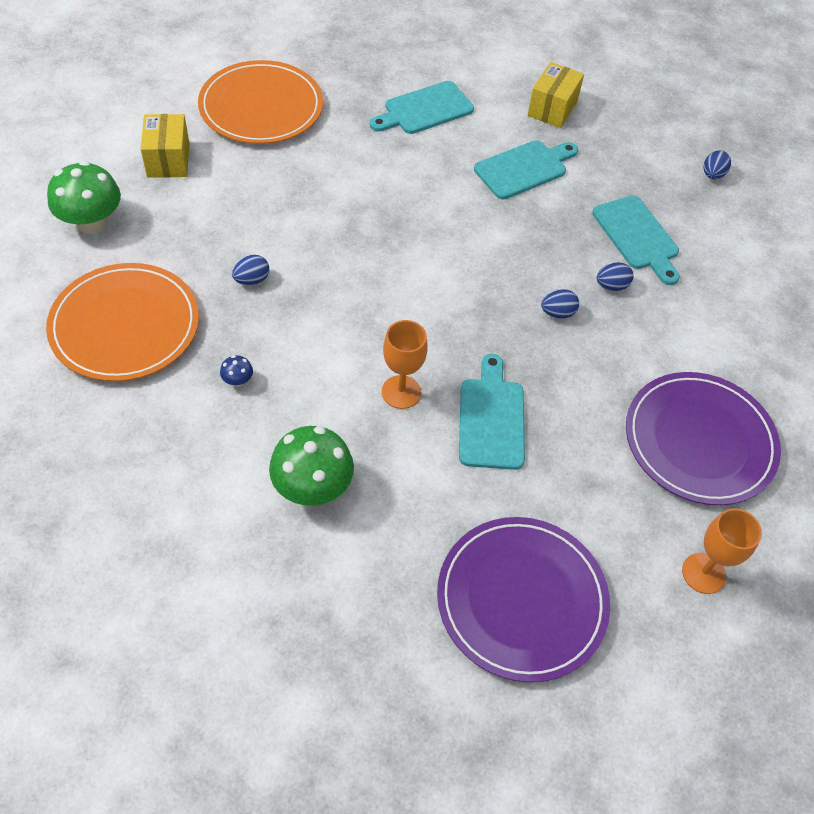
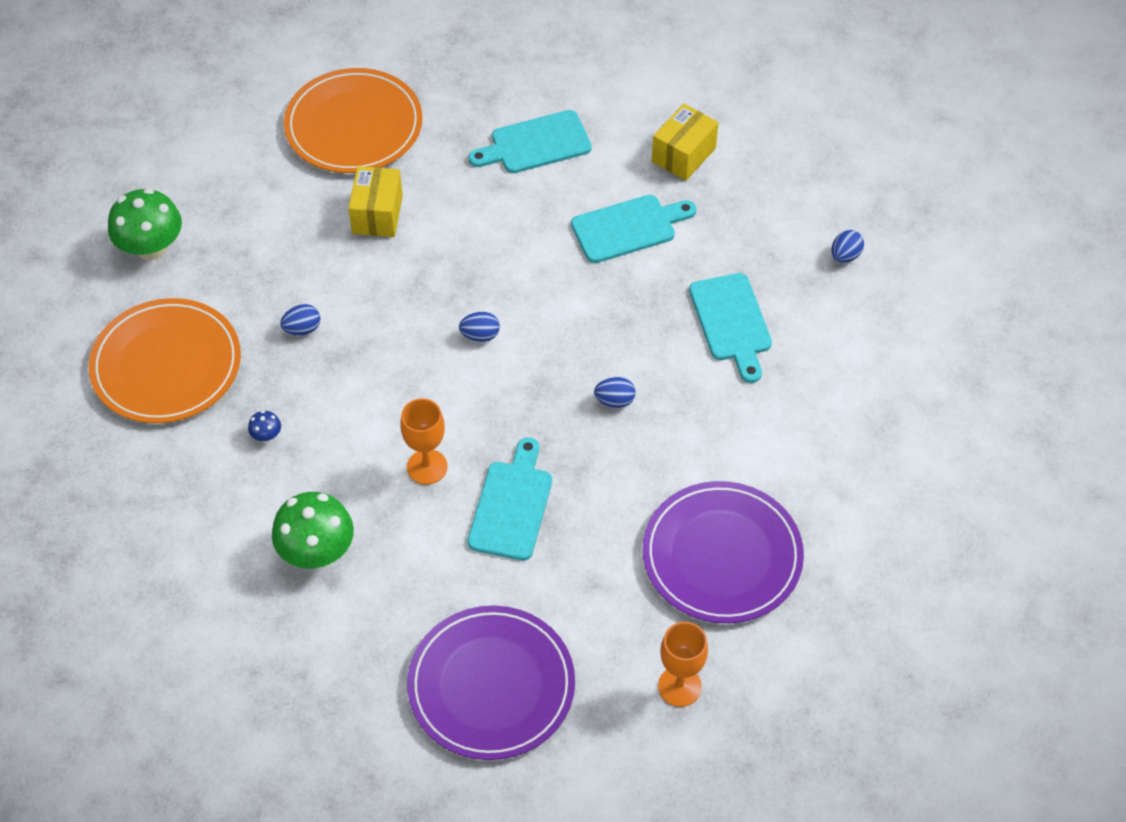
camera: 15 degrees right, 0 degrees up
(168, 160) = (242, 181): yellow box -> yellow box (377, 214)
(611, 286) = (683, 377): blue egg -> blue egg (480, 335)

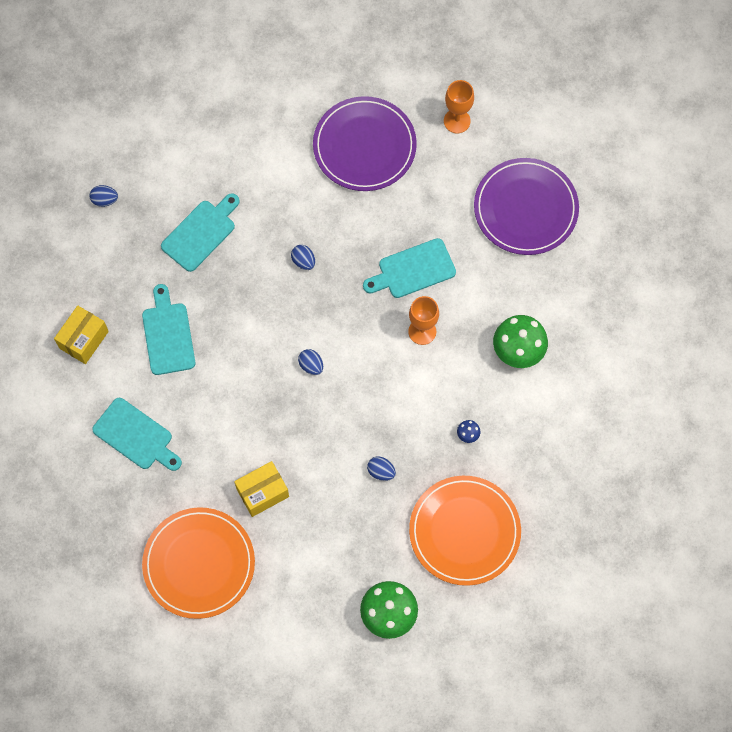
camera: 125 degrees left, 15 degrees up
(628, 228) = (168, 335): turquoise cutting board -> turquoise cutting board turned 45 degrees clockwise
(683, 155) = (84, 340): yellow box -> yellow box turned 60 degrees counterclockwise

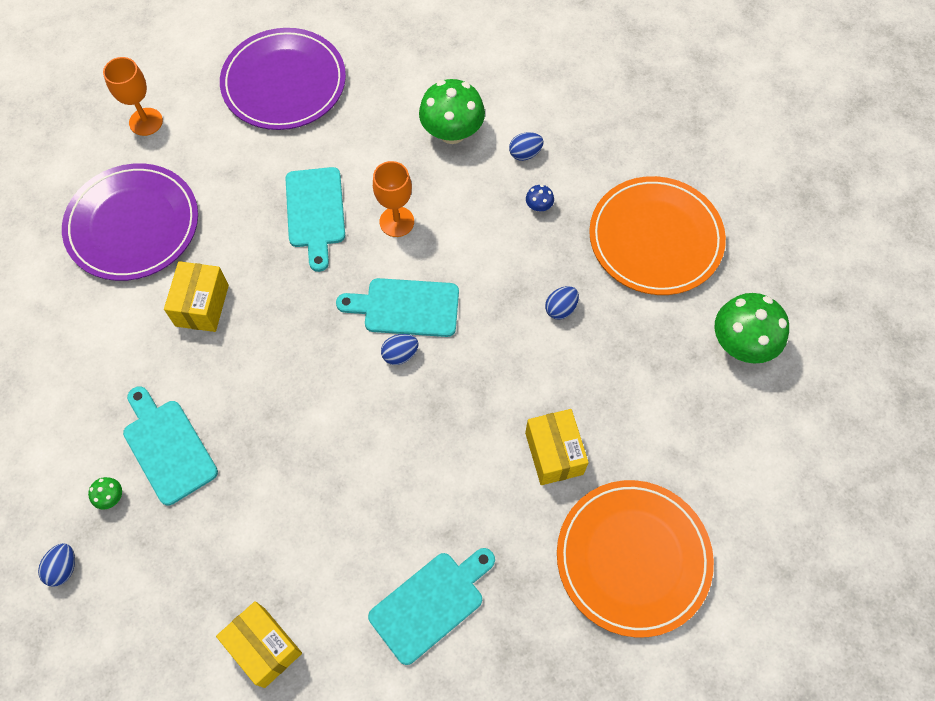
camera: 75 degrees left, 5 degrees down
(158, 210) = (111, 497): none -> green mushroom
(168, 335) = (298, 525): turquoise cutting board -> turquoise cutting board (406, 307)
(303, 261) = (257, 330): blue egg -> blue egg (525, 153)
(312, 217) = (202, 305): none -> yellow box

